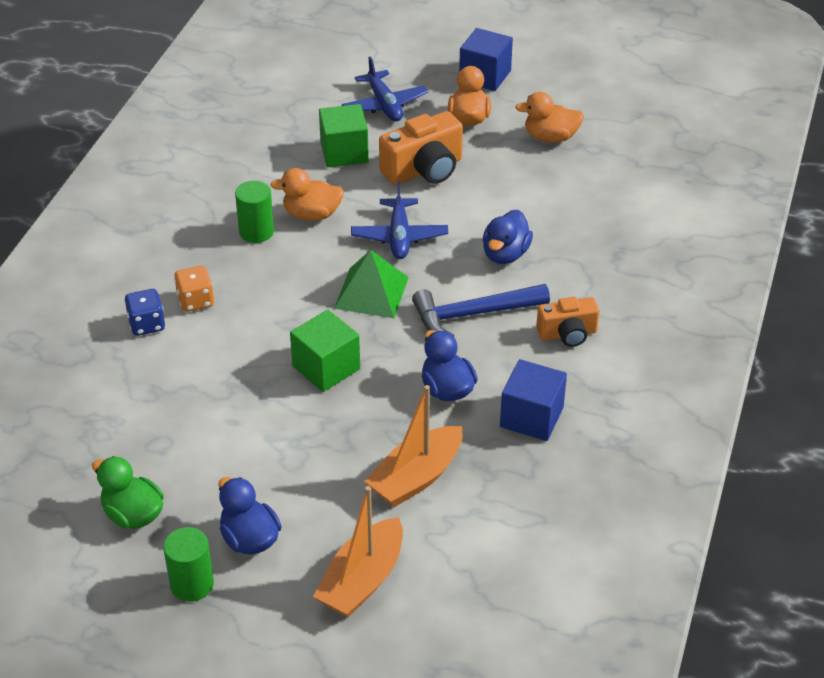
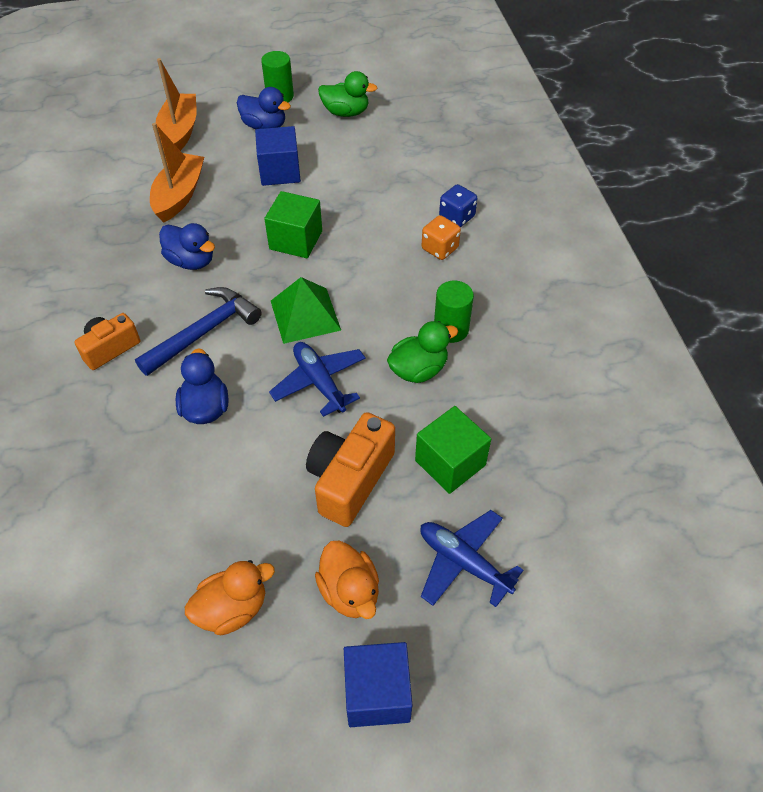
camera: 150 degrees right, 10 degrees up
(312, 214) = (418, 370): orange duck -> green duck
(531, 417) = (113, 266): blue cube -> blue cube (280, 171)

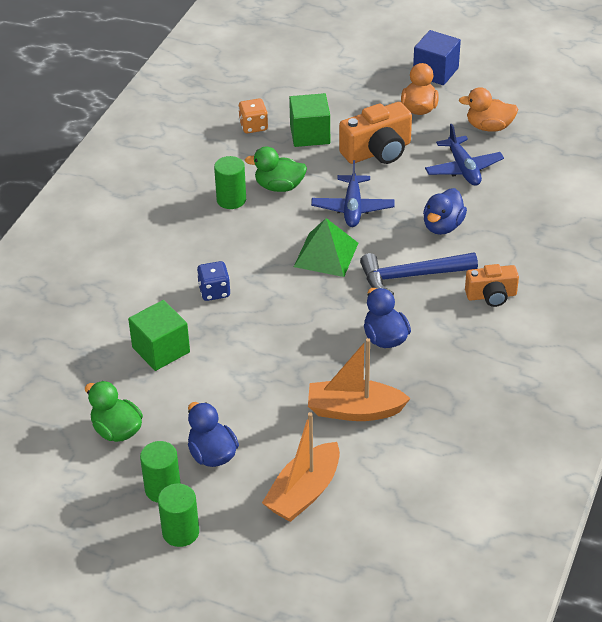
camera: 145 degrees left, 10 degrees down
(179, 195) = (354, 410): orange boat -> orange boat turned 45 degrees clockwise
(246, 82) = (180, 532): none -> green cylinder
(280, 171) = (242, 391): blue cube -> none
(296, 240) = (284, 316): green cube -> green cube (161, 350)
(440, 249) = (177, 256): orange dice -> orange dice (253, 126)
(457, 217) = (135, 274): blue dice -> blue dice (214, 291)
(463, 562) = (347, 94): blue plane -> blue plane (463, 168)

